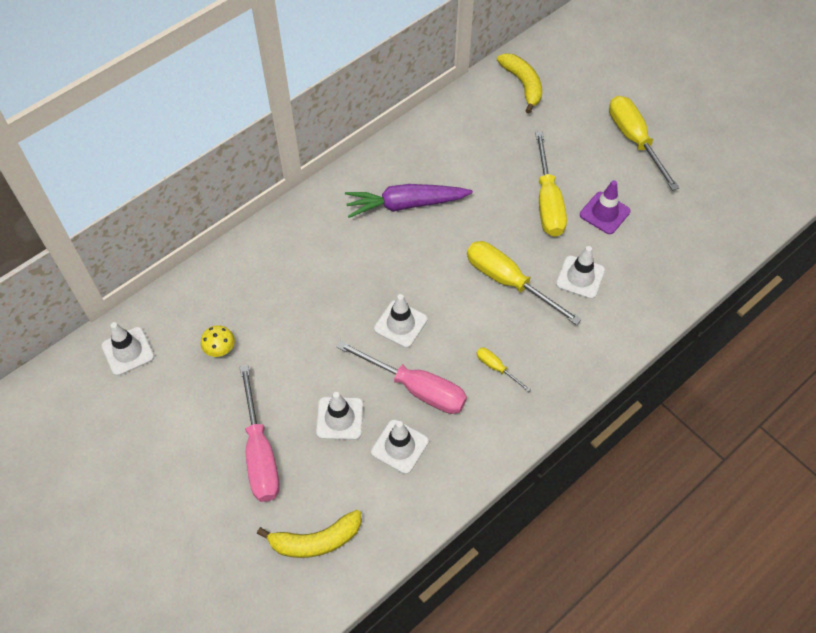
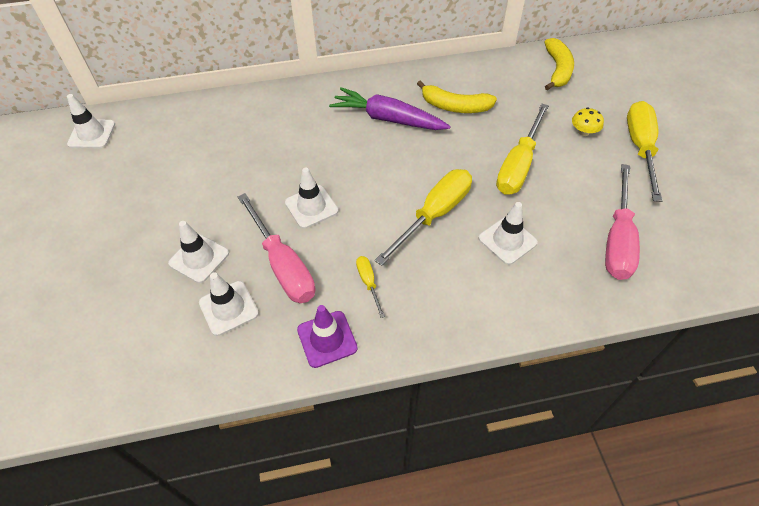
camera: 30 degrees right, 5 degrees down
(220, 348) = (156, 161): yellow mushroom -> yellow mushroom (583, 132)
(260, 453) = (114, 254): pink screwdriver -> pink screwdriver (617, 239)
(315, 540) = (91, 352): yellow banana -> yellow banana (455, 106)
(508, 282) = (434, 214): yellow screwdriver -> yellow screwdriver turned 60 degrees clockwise
(604, 213) = (569, 196): purple traffic cone -> purple traffic cone (327, 339)

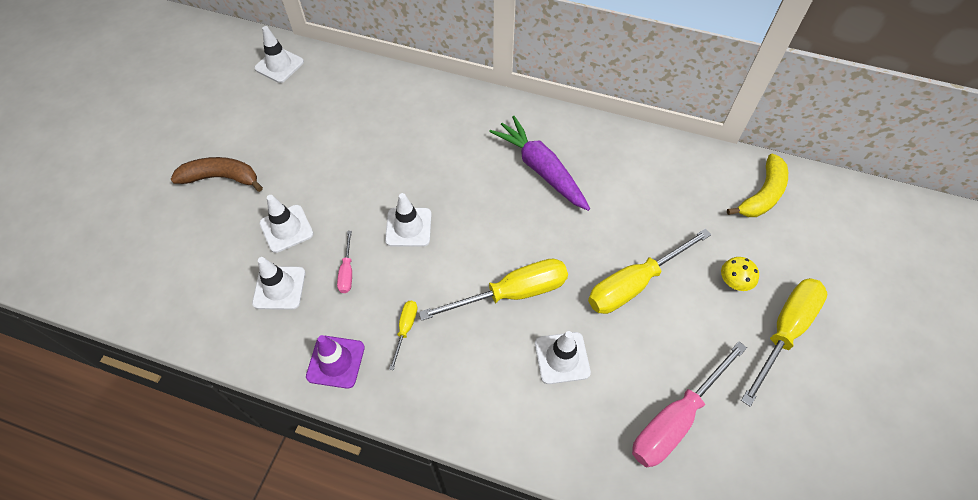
camera: 30 degrees right, 5 degrees up
(100, 247) = (221, 178): none -> brown banana
(283, 265) = (347, 271): pink screwdriver -> pink screwdriver, size x0.47
(455, 106) = (617, 186): yellow banana -> none

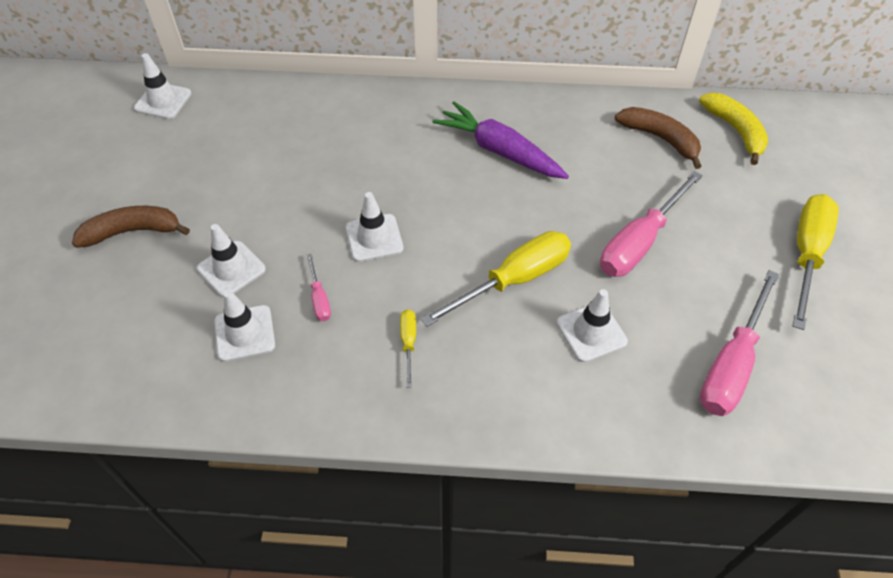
camera: 15 degrees left, 5 degrees down
(335, 362) = (339, 396): purple traffic cone -> none
(634, 284) = (639, 242): yellow screwdriver -> pink screwdriver
(689, 188) = (660, 139): none -> brown banana
(734, 281) = (739, 218): yellow mushroom -> none
(762, 195) = (735, 131): yellow banana -> yellow banana turned 45 degrees counterclockwise

